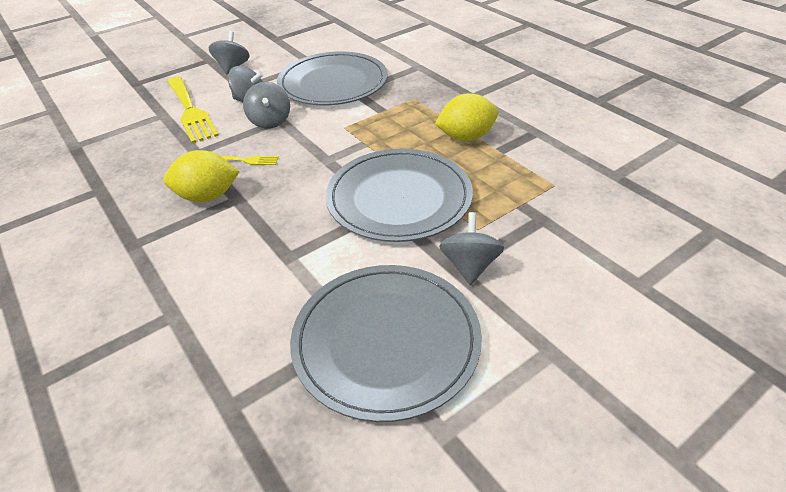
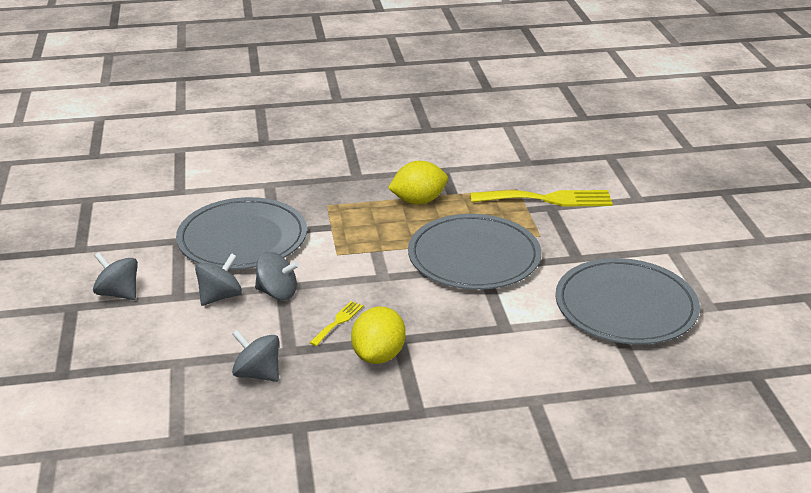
camera: 65 degrees left, 10 degrees down
(190, 111) = (193, 341): yellow fork -> yellow fork (548, 199)
(466, 137) = (418, 201): yellow lemon -> yellow lemon turned 60 degrees clockwise
(470, 266) = (576, 251): grey spinning top -> grey spinning top (257, 374)

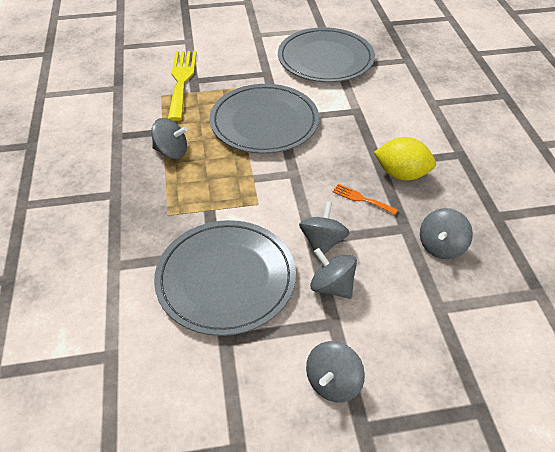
camera: 90 degrees left, 15 degrees up
(338, 322) = (361, 199): yellow fork -> orange fork
(418, 201) = (171, 151): yellow lemon -> grey spinning top

